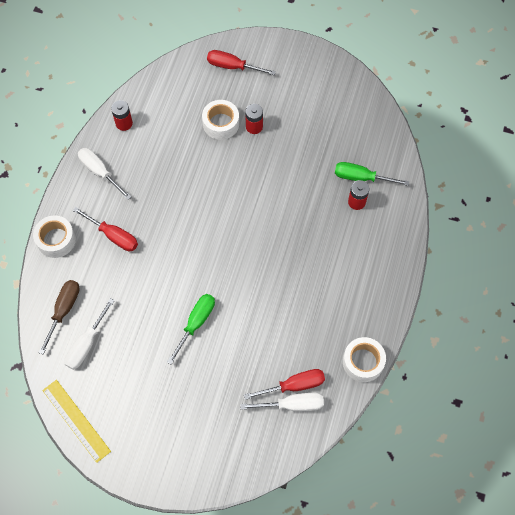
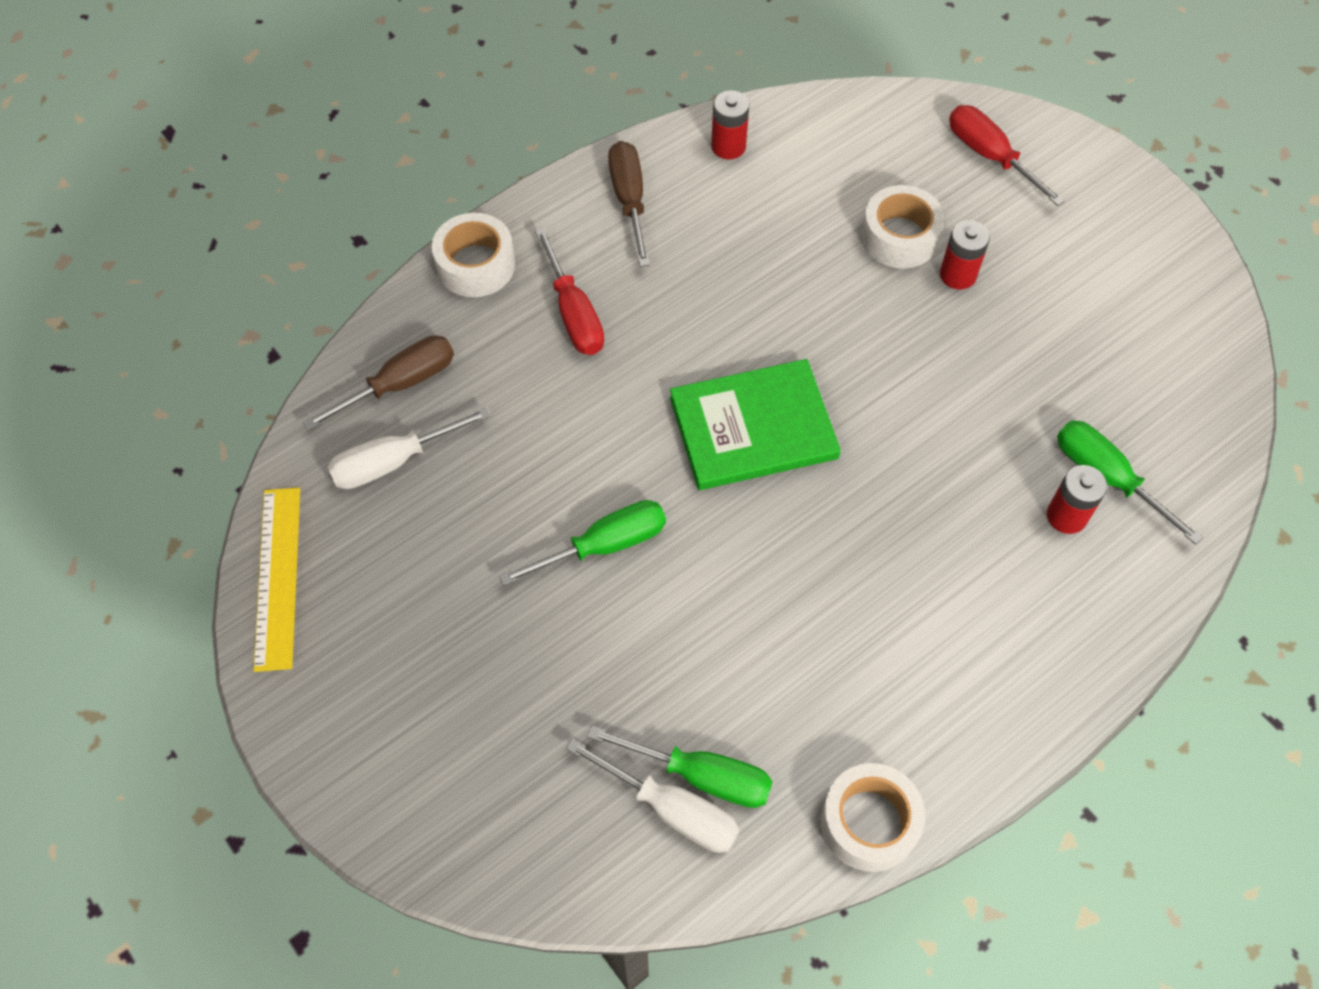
camera: 35 degrees right, 5 degrees down
(100, 172) = (629, 201): white screwdriver -> brown screwdriver
(219, 239) = (753, 428): none -> green book
(293, 385) = (700, 775): red screwdriver -> green screwdriver

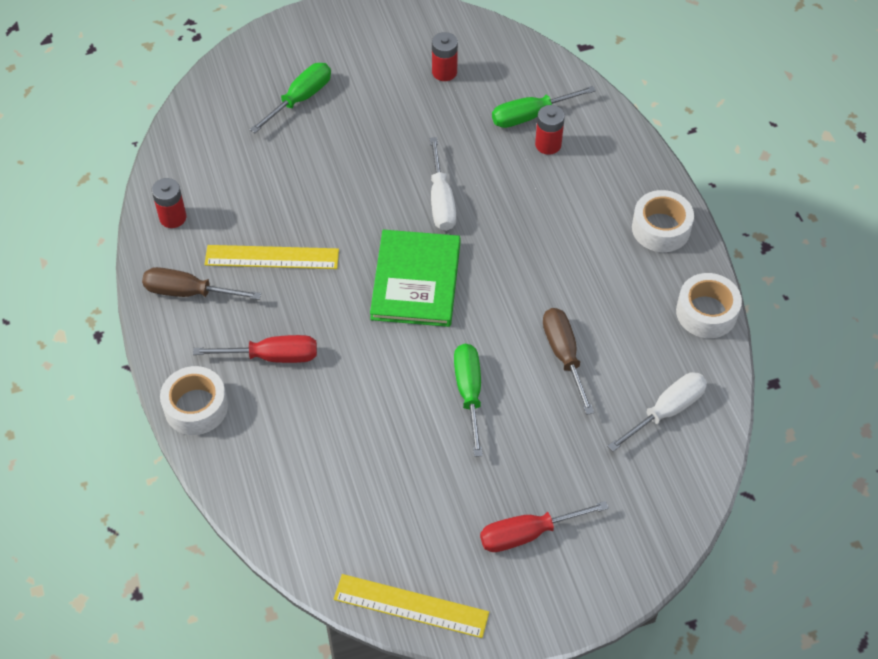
camera: 70 degrees left, 5 degrees down
(394, 461) = (346, 505): white screwdriver -> white screwdriver (441, 200)
(399, 384) = (280, 485): brown screwdriver -> brown screwdriver (564, 356)
(700, 775) = (649, 388): green screwdriver -> green screwdriver (300, 99)
(717, 262) = (272, 257): none -> yellow ruler
(899, 237) = (304, 149): white tape -> white tape (661, 228)
(958, 275) = (350, 130): red battery -> red battery (444, 72)
(990, 156) = (264, 77): red screwdriver -> red screwdriver (528, 533)

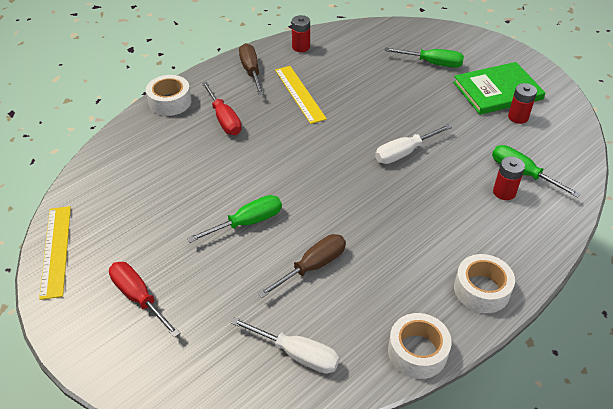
camera: 65 degrees right, 10 degrees down
(416, 281) = (326, 163): green book -> green book (497, 91)

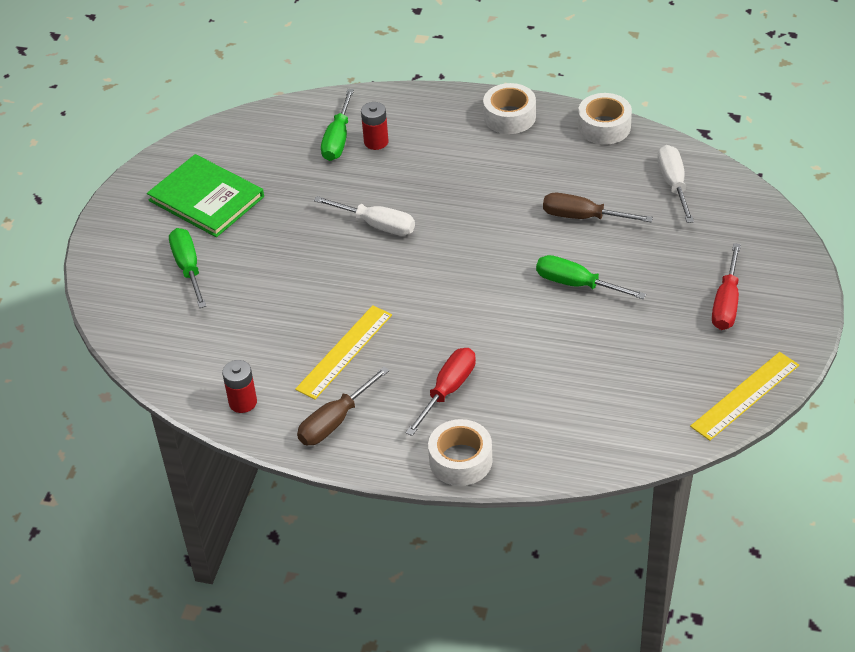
camera: 120 degrees left, 0 degrees up
(518, 117) = (245, 169): red battery -> none

